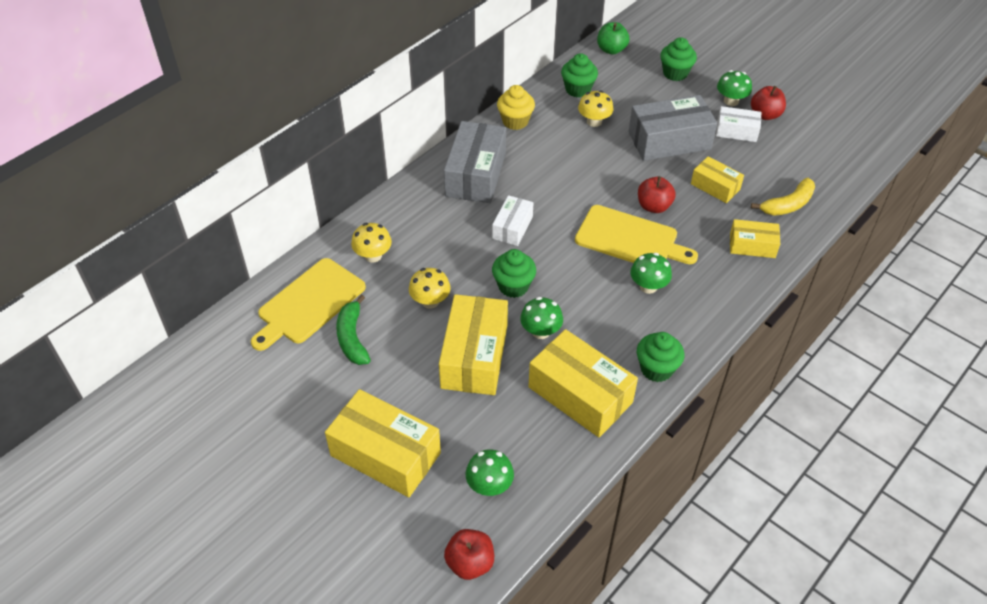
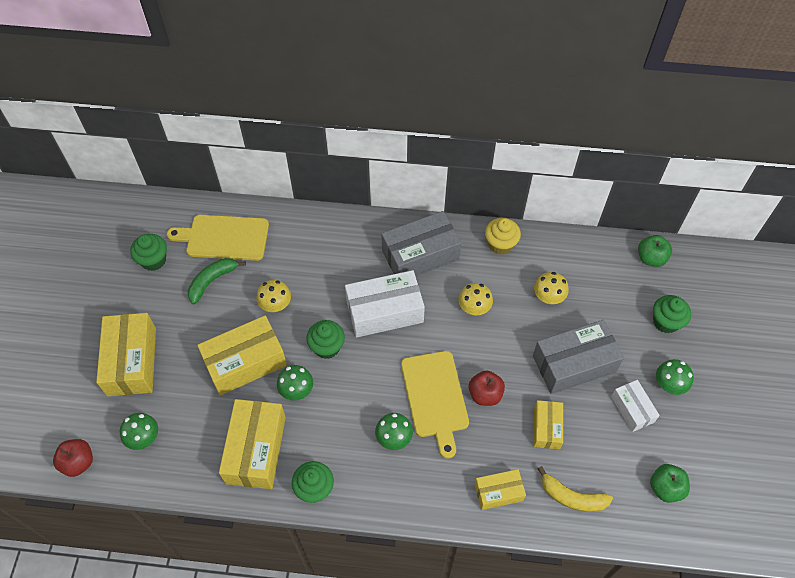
camera: 55 degrees right, 10 degrees up
(373, 256) = (292, 245): yellow mushroom -> yellow mushroom (474, 308)
(512, 227) = (384, 311): white box -> white box, size x1.78
(578, 89) = (577, 264): green cupcake -> green cupcake (153, 260)
(669, 140) = (574, 363): grey box -> grey box turned 60 degrees counterclockwise
(752, 246) = (498, 492): yellow box -> yellow box turned 75 degrees counterclockwise
(765, 115) = (676, 421): red apple -> none
(817, 150) = (665, 488): none -> green apple

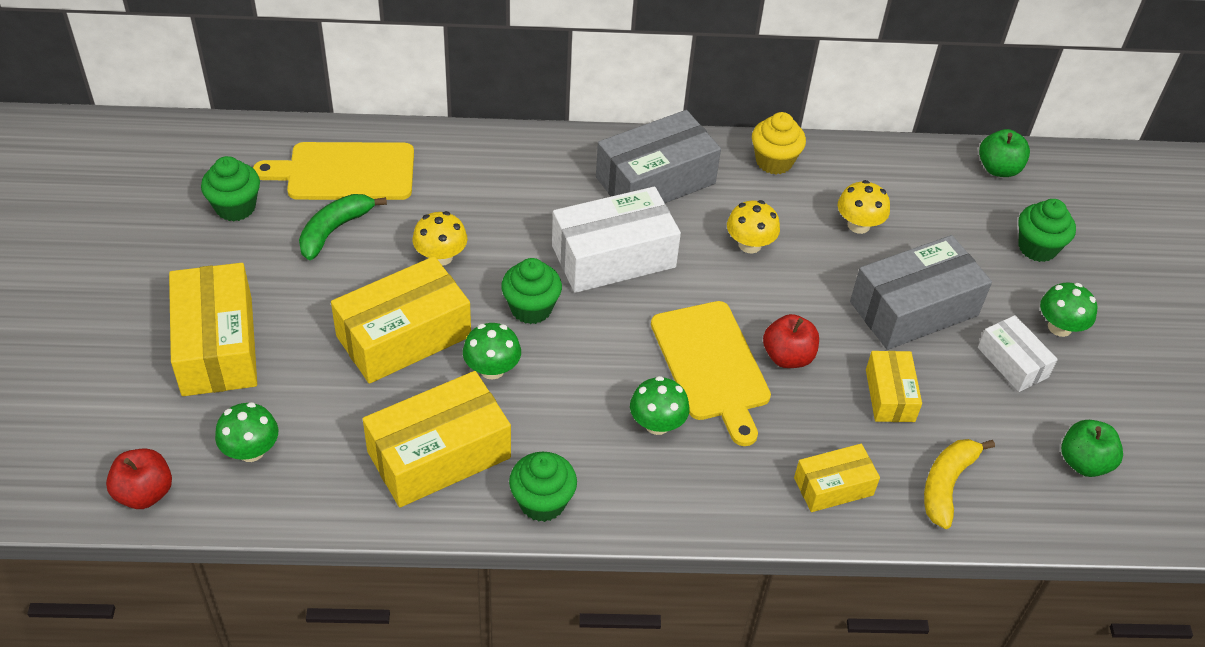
camera: 10 degrees left, 10 degrees down
(256, 450) = (439, 455): yellow box -> yellow box turned 60 degrees clockwise
(572, 497) = (946, 485): yellow banana -> yellow banana turned 105 degrees clockwise

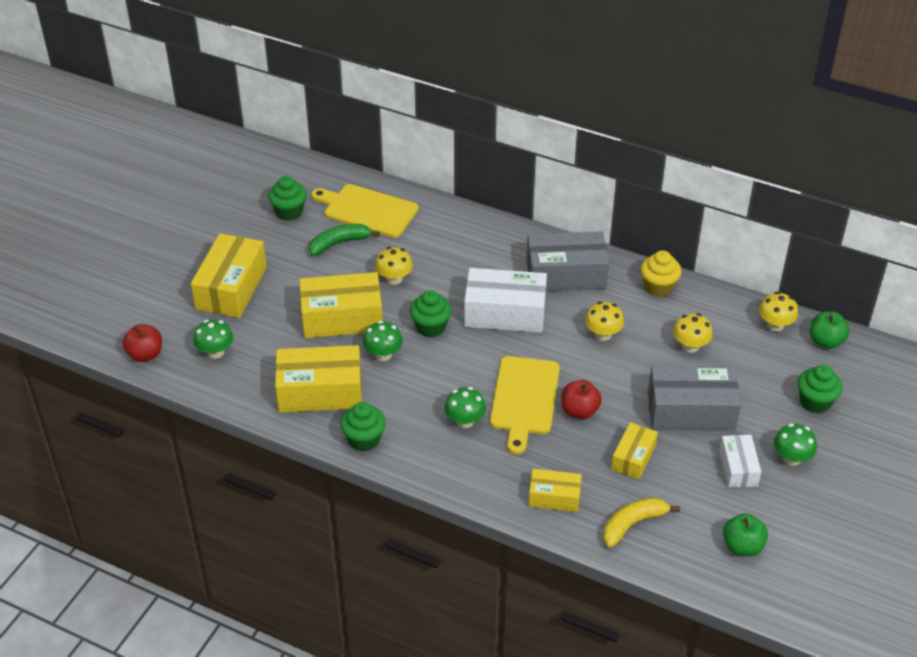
camera: 30 degrees right, 5 degrees down
(933, 167) = (775, 325): none -> yellow mushroom

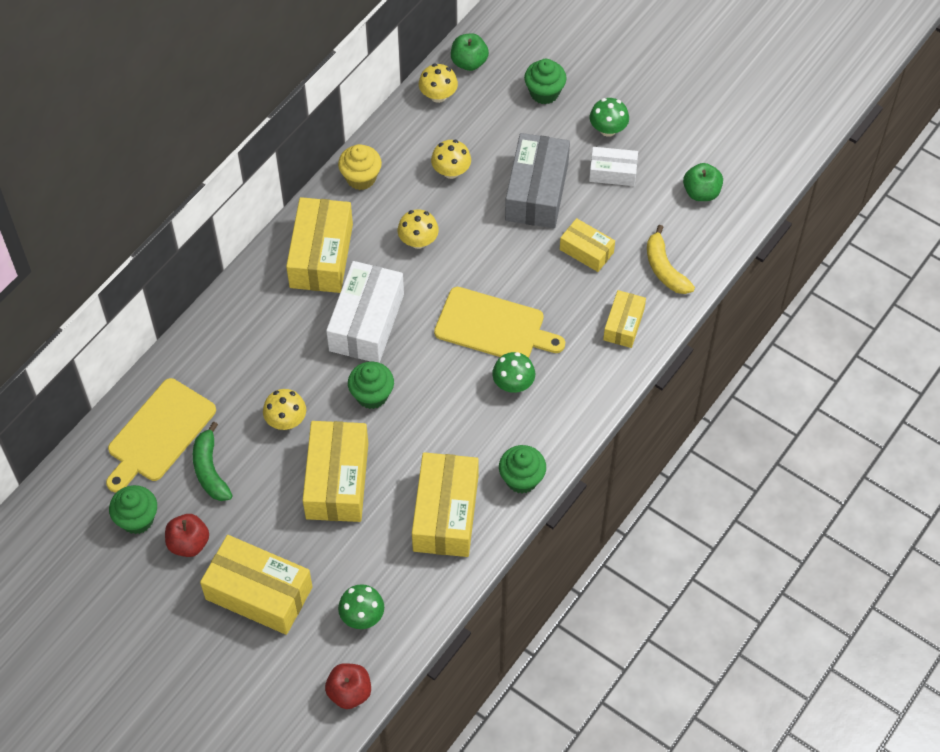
camera: 80 degrees left, 15 degrees up
(383, 354) = (403, 446): green mushroom -> none
(566, 275) = (321, 256): grey box -> yellow box
(579, 411) = (519, 282): red apple -> red apple (189, 543)

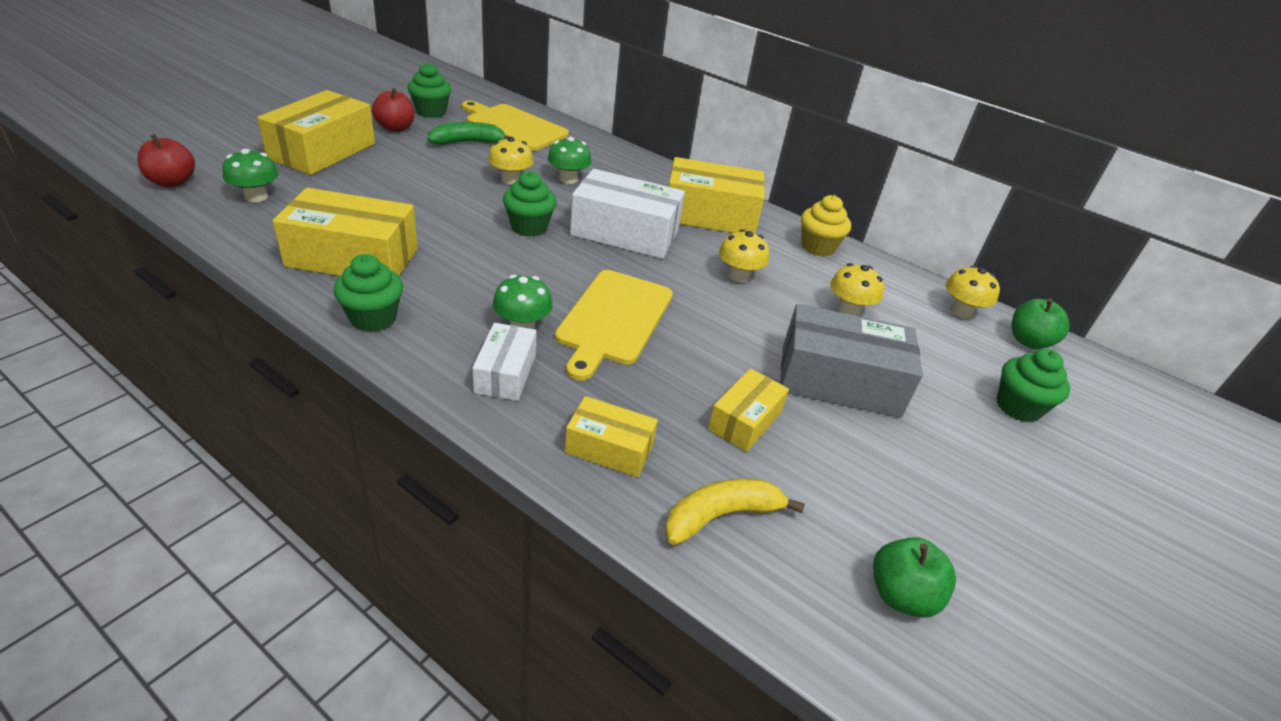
camera: 85 degrees right, 20 degrees down
(337, 480) = (429, 199): yellow box -> none
(608, 129) = (985, 472): green mushroom -> green mushroom (568, 179)
(612, 172) = (901, 469): white box -> white box (505, 373)

